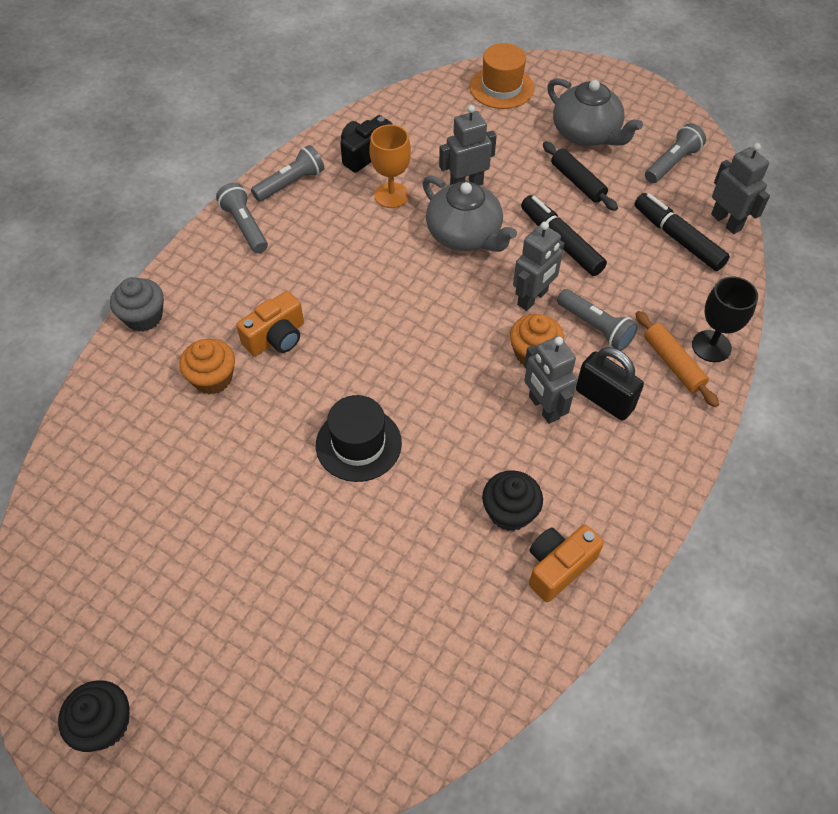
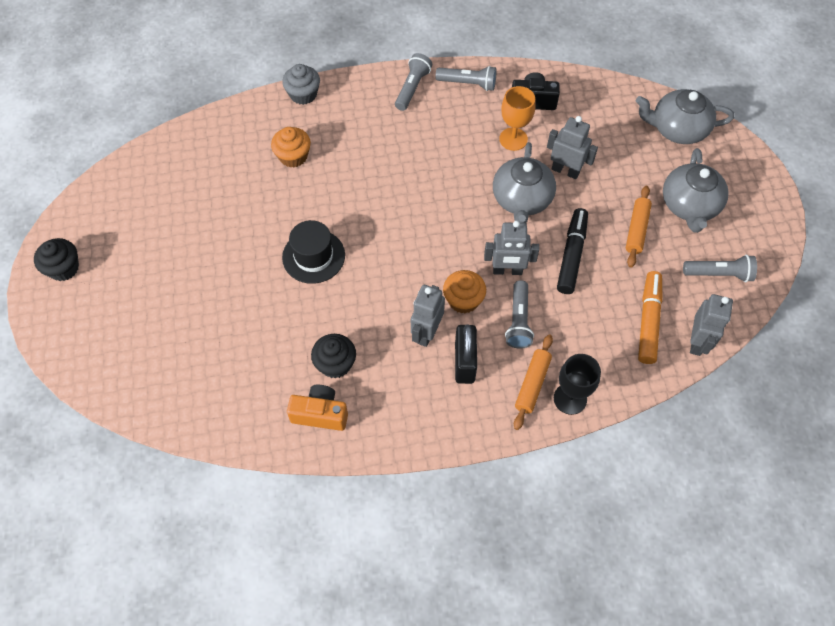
camera: 50 degrees right, 5 degrees up
(276, 337) = (348, 164): orange camera -> none
(501, 87) = (677, 129): orange hat -> grey teapot
(577, 182) = (636, 230): black rolling pin -> orange rolling pin
(677, 238) = (648, 321): black marker -> orange marker

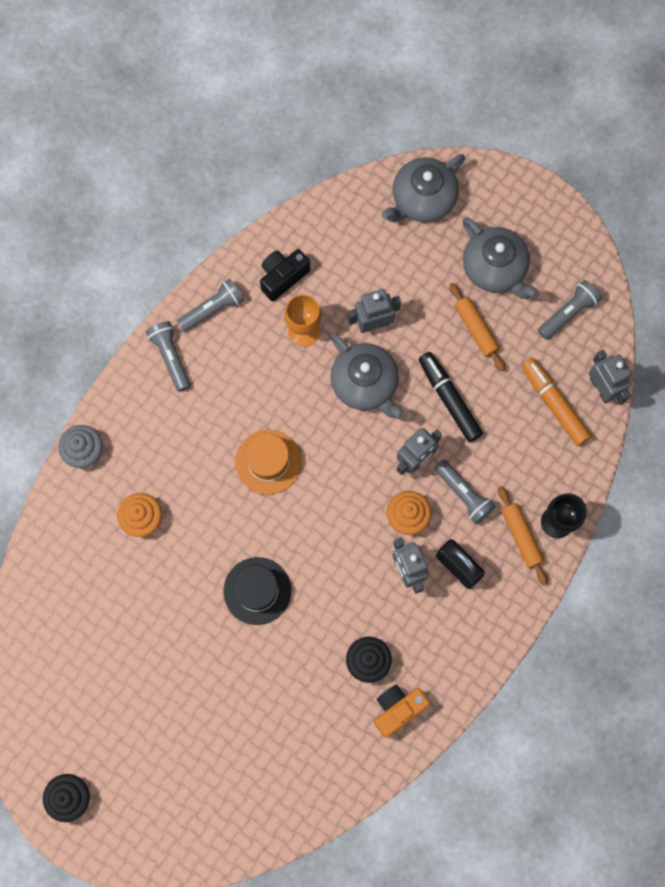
camera: 45 degrees left, 15 degrees up
(406, 191) = (268, 462): none -> orange hat

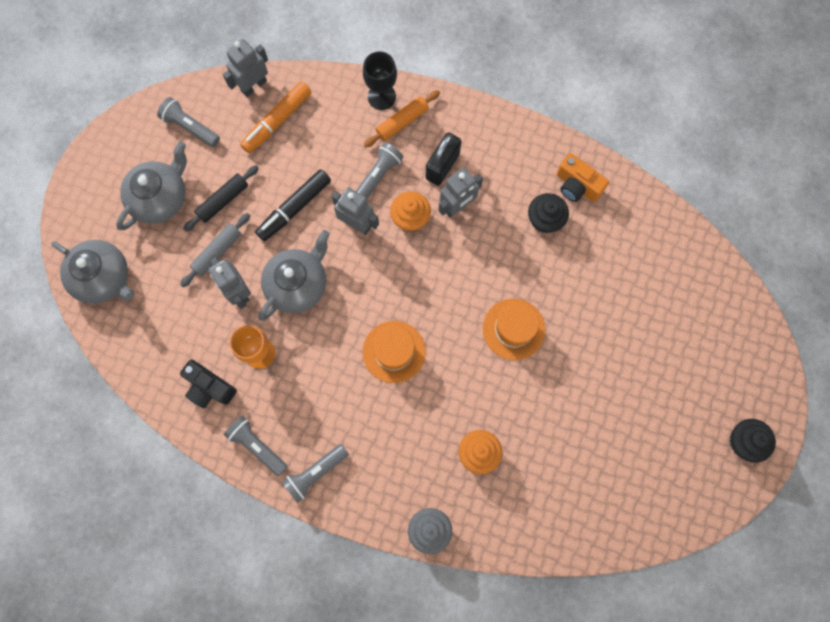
camera: 105 degrees left, 0 degrees up
(257, 591) = (513, 329): black hat -> orange hat
(421, 312) = (217, 252): none -> grey rolling pin
(476, 329) = (223, 200): orange rolling pin -> black rolling pin

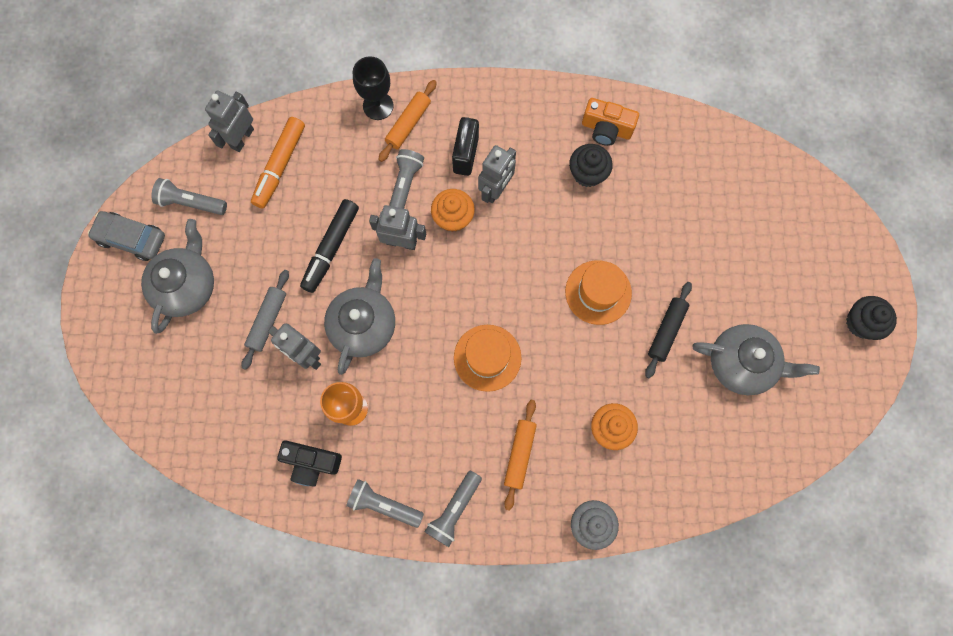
camera: 20 degrees left, 0 degrees up
(103, 278) = (157, 389): grey teapot -> grey teapot (742, 363)
(129, 141) = (131, 238): none -> grey car
(223, 200) = (254, 266): black rolling pin -> black rolling pin (666, 331)
(390, 446) = (519, 454): none -> orange rolling pin

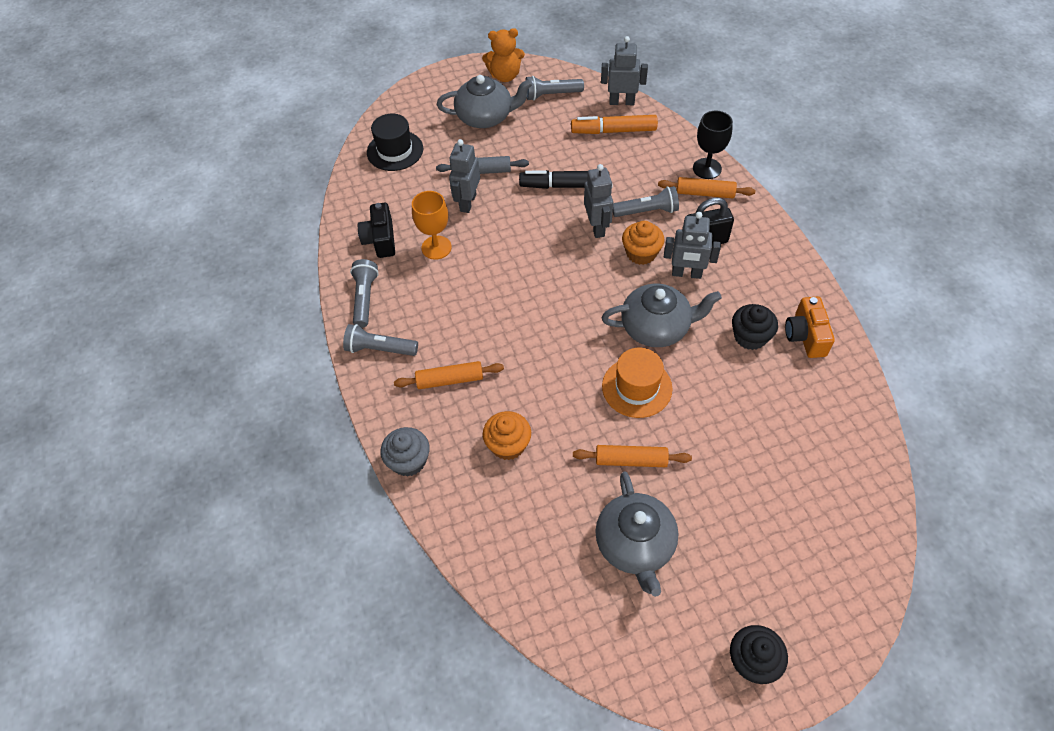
camera: 70 degrees right, 20 degrees down
(131, 238) = (505, 76): grey car -> orange teddy bear
(186, 403) = (395, 151): none -> black hat
(191, 203) = (552, 95): grey flashlight -> grey flashlight turned 90 degrees counterclockwise
(364, 324) = (511, 229): grey teapot -> grey teapot (656, 327)
(487, 357) = (527, 323): orange hat -> none
(666, 331) = (631, 460): black rolling pin -> orange rolling pin

